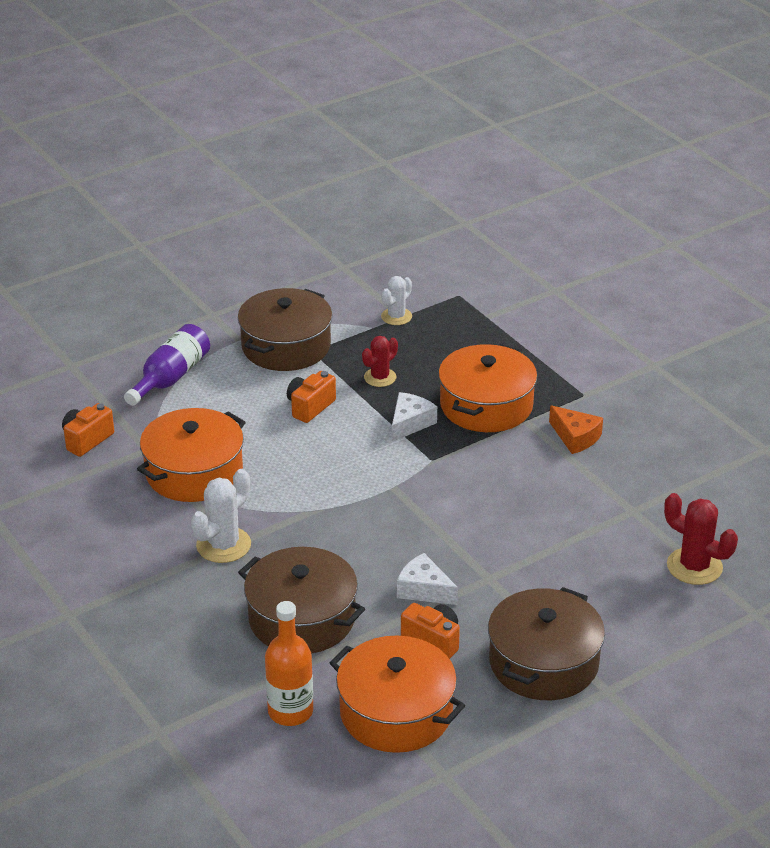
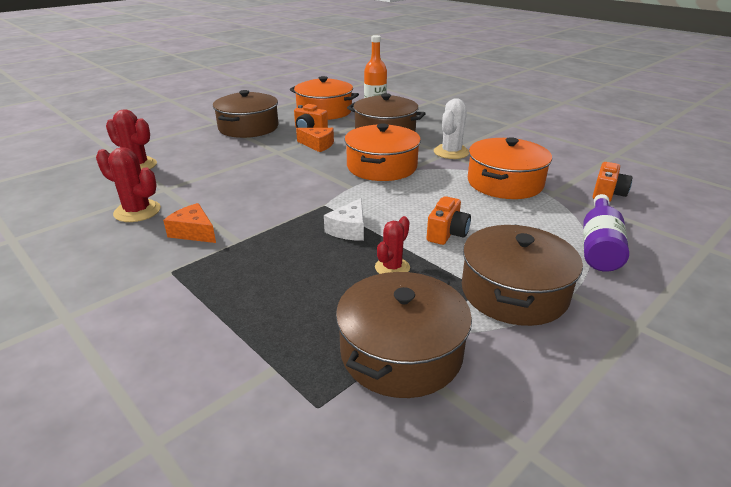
camera: 170 degrees right, 5 degrees down
(396, 316) = (401, 352): white cactus -> brown pot
(424, 590) = (318, 145): white cheese -> orange cheese
(486, 405) = (277, 251): orange pot -> orange pot (382, 167)
(650, 474) = (137, 211): none -> red cactus

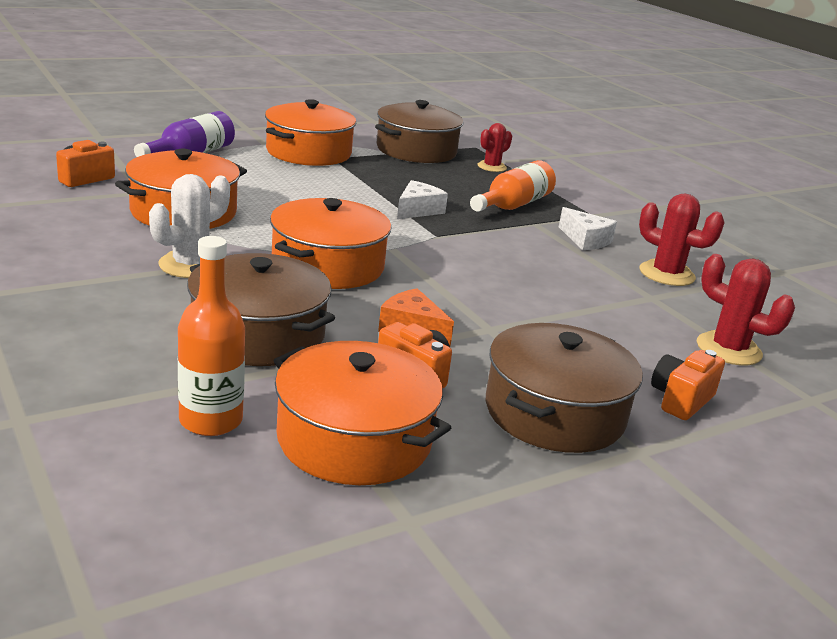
camera: 170 degrees left, 5 degrees down
(194, 232) = (585, 240): orange cheese -> white cheese
(259, 263) = (513, 205): none -> orange bottle
(392, 267) = (393, 180): red cactus -> red cactus (492, 167)
(447, 233) = (320, 188): orange camera -> orange camera (681, 400)
(514, 292) = (308, 152): brown pot -> orange pot

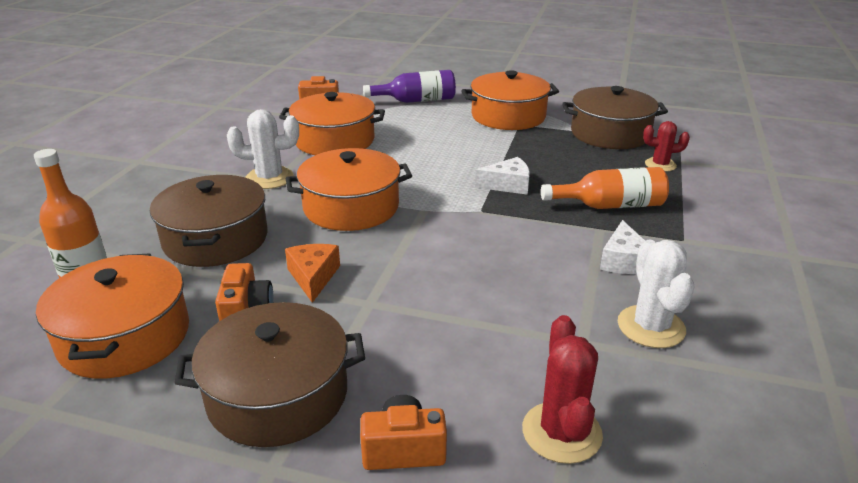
camera: 50 degrees right, 5 degrees up
(666, 274) = (651, 327): red cactus -> white cactus

